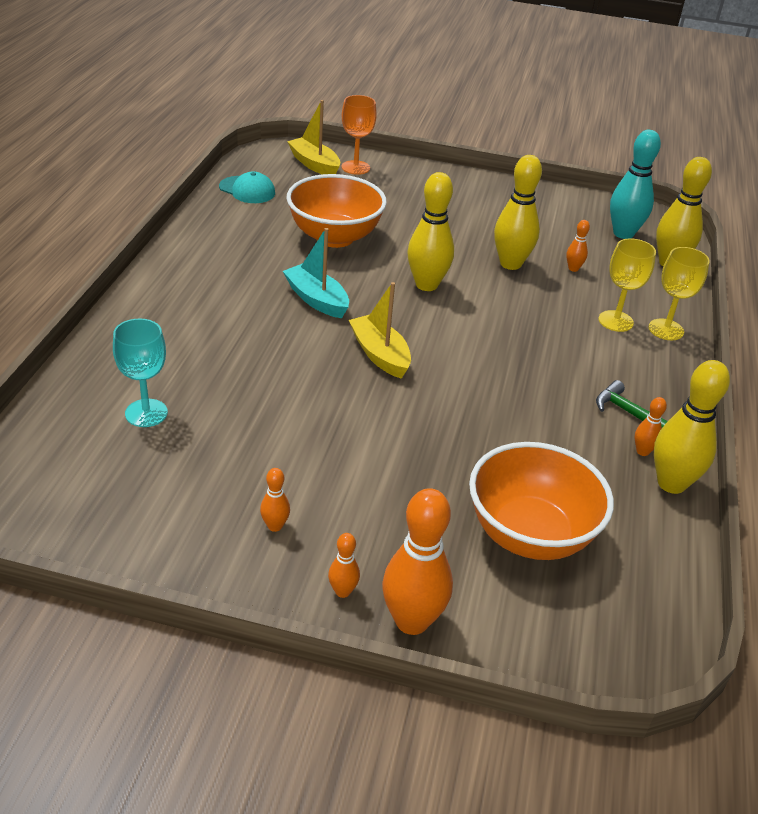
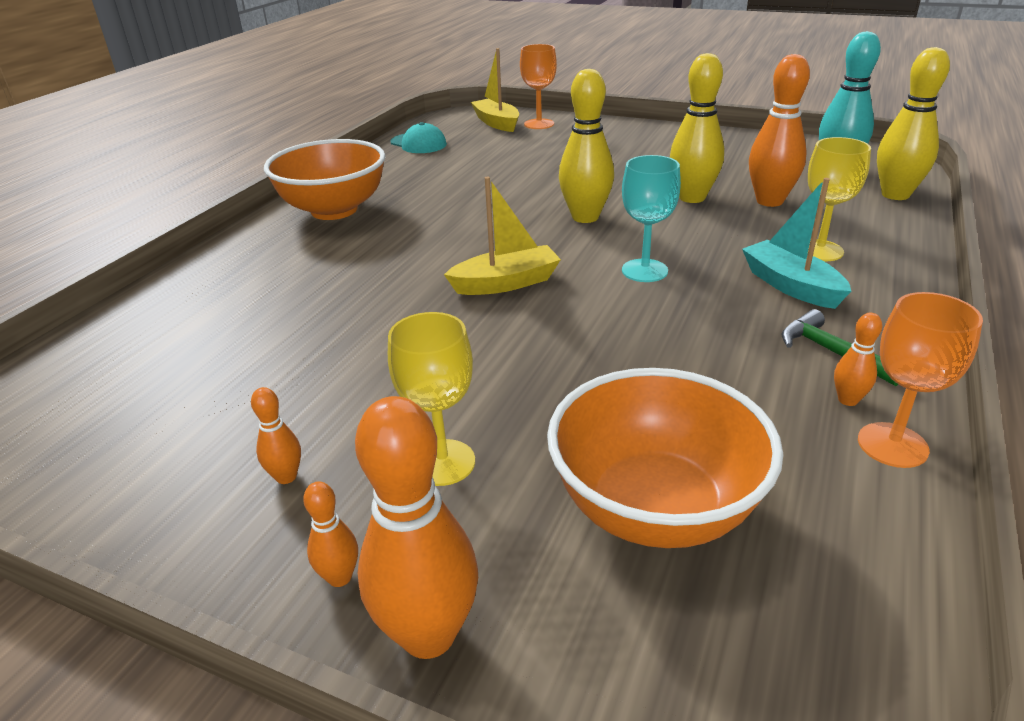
camera: 15 degrees right, 5 degrees down
(146, 413) = (199, 338): turquoise goblet -> turquoise goblet (644, 271)
(317, 300) = (452, 231): turquoise boat -> turquoise boat (791, 286)
(334, 237) = (494, 178): orange bowl -> orange bowl (334, 210)
(380, 355) = (506, 283): yellow boat -> yellow boat turned 90 degrees clockwise
(573, 268) = (769, 201): orange bowling pin -> orange bowling pin, size x2.13
(666, 329) = (888, 259): yellow goblet -> yellow goblet (443, 462)
(671, 483) = (892, 445): yellow bowling pin -> orange goblet

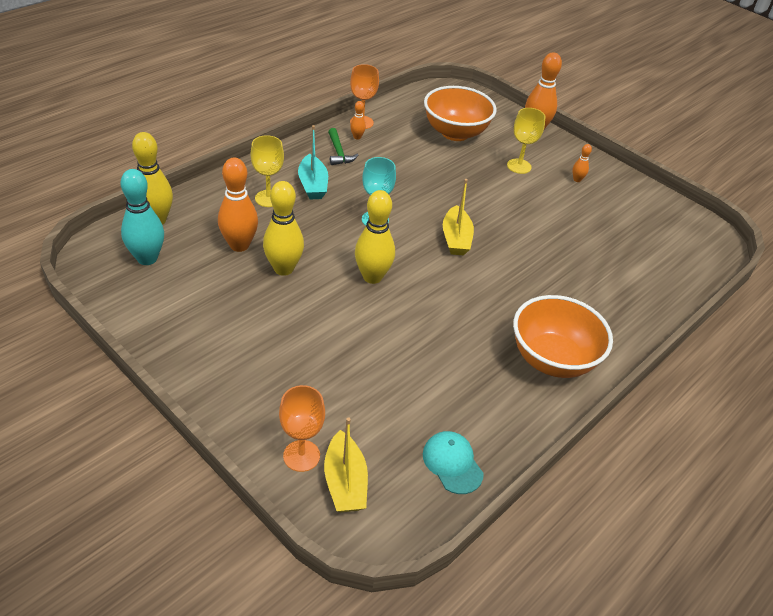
camera: 165 degrees left, 10 degrees up
(340, 577) = (558, 148): orange bowling pin -> none
(506, 283) = (456, 239): yellow boat -> yellow boat turned 90 degrees counterclockwise

